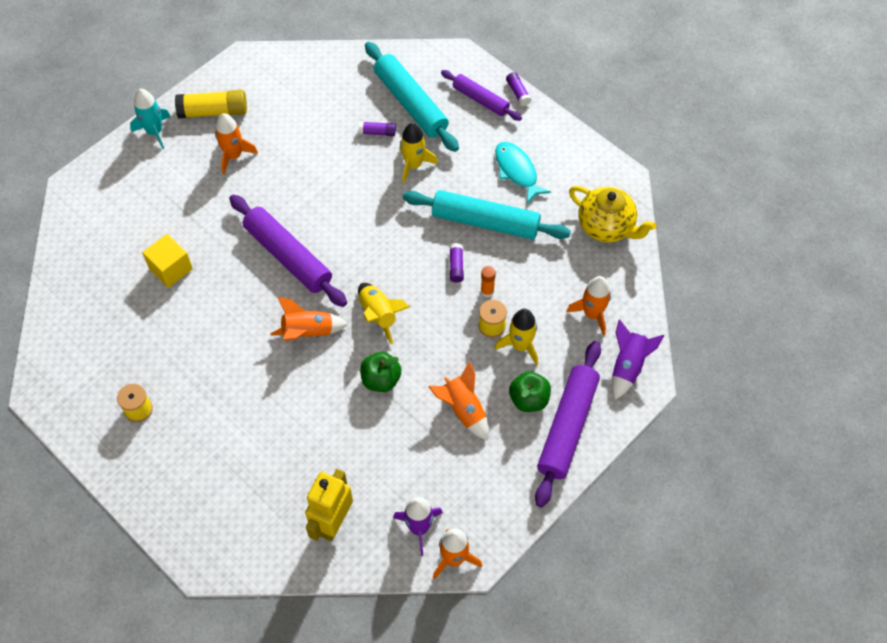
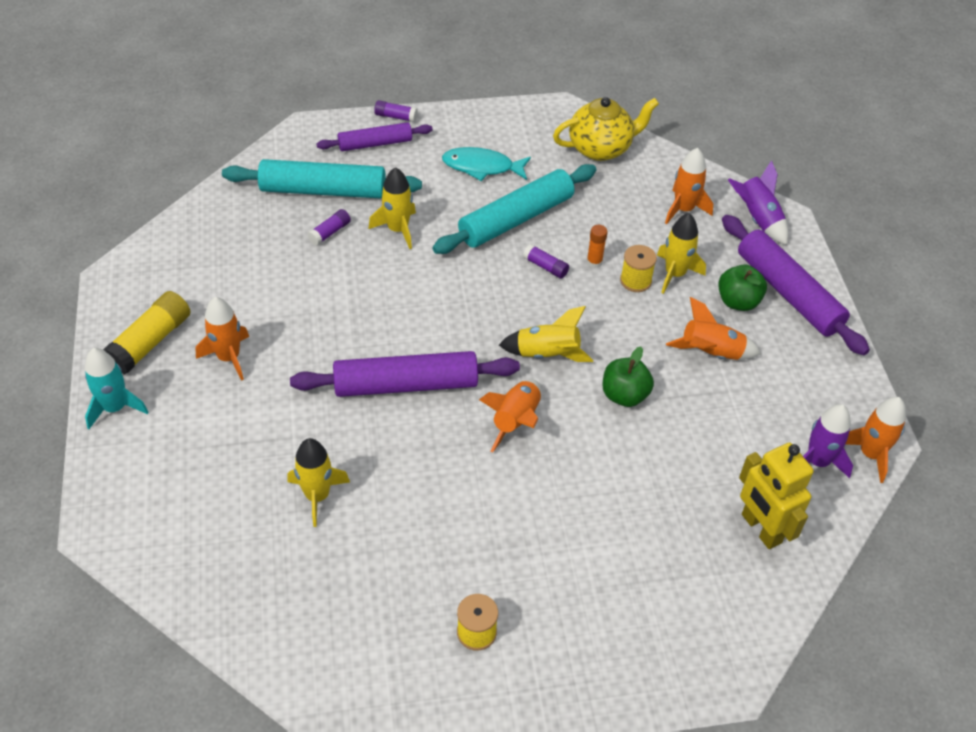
camera: 55 degrees left, 10 degrees down
(171, 269) = (317, 496): yellow cube -> yellow rocket

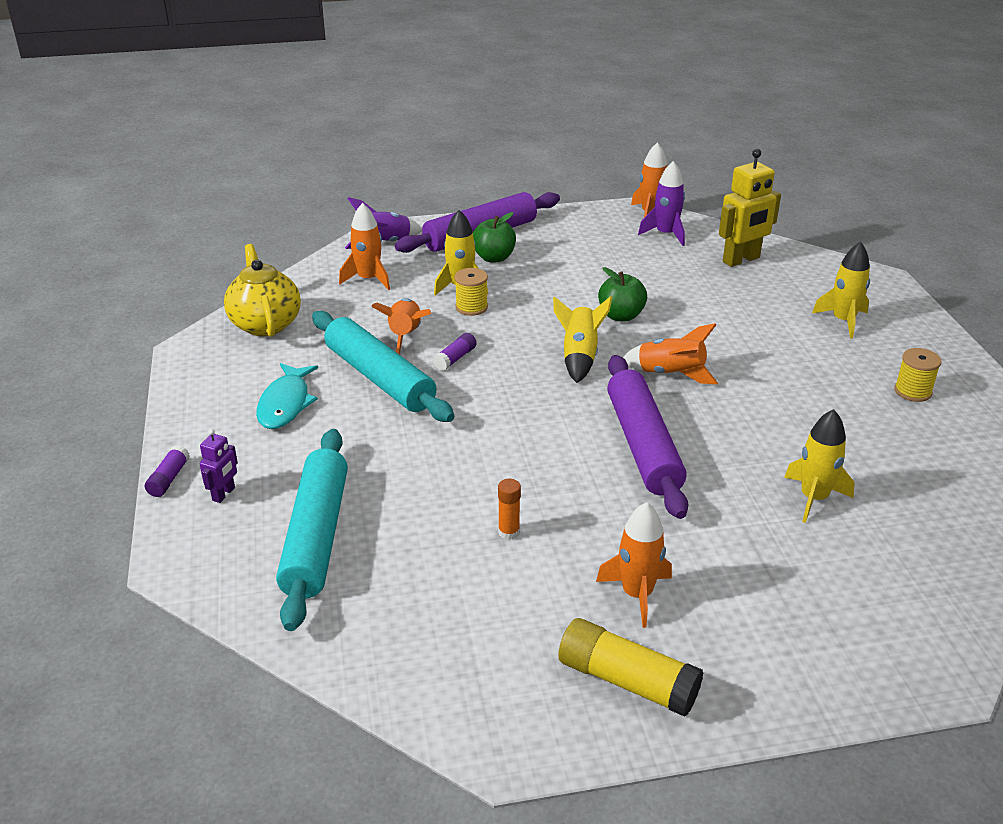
camera: 90 degrees left, 15 degrees down
(115, 407) = (753, 700): turquoise rocket -> none
(330, 232) = (401, 523): purple glue stick -> none
(375, 144) = (224, 494): purple rolling pin -> purple robot
(398, 229) = (396, 464): yellow rocket -> yellow rocket (843, 321)
(594, 262) = (446, 330): orange glue stick -> orange glue stick (509, 532)
(711, 353) = (560, 273): orange rocket -> orange rocket (405, 336)

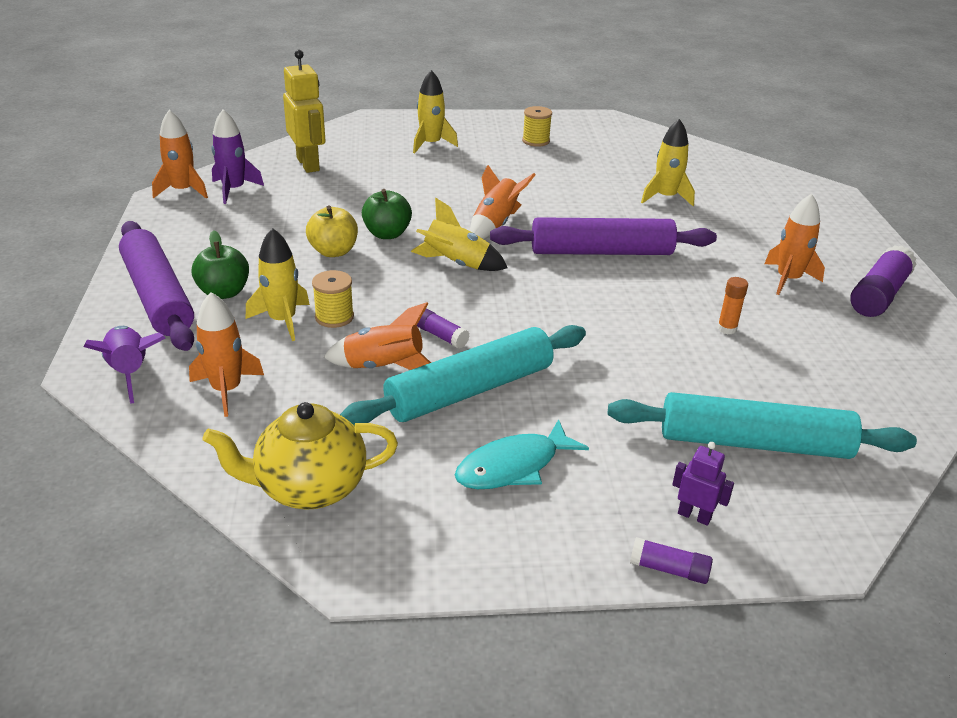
camera: 85 degrees left, 0 degrees up
(285, 404) = (513, 466): turquoise fish -> turquoise fish turned 135 degrees clockwise
(576, 294) = (333, 251): none -> yellow apple
(627, 681) = (878, 295): yellow glue stick -> purple glue stick

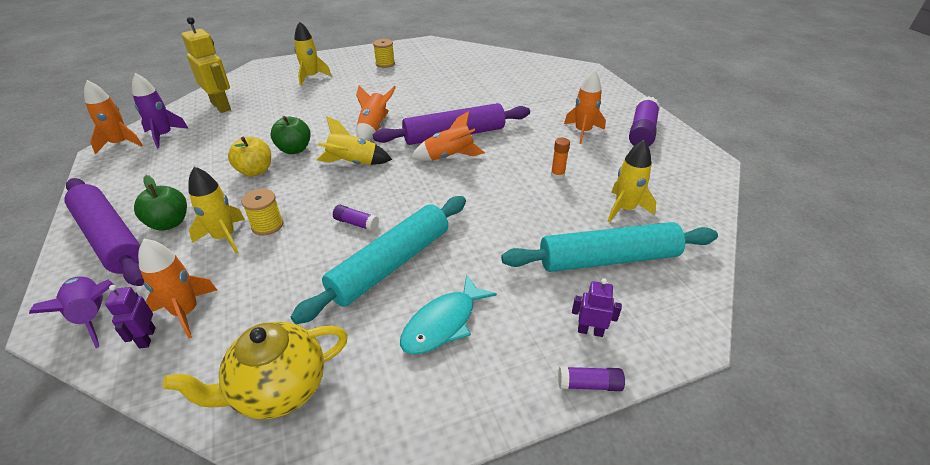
camera: 15 degrees left, 5 degrees up
(182, 406) = (147, 338): none -> purple robot
(383, 367) = (317, 260): orange rocket -> orange rocket (449, 157)
(665, 197) = (484, 89): yellow rocket -> yellow rocket (624, 209)

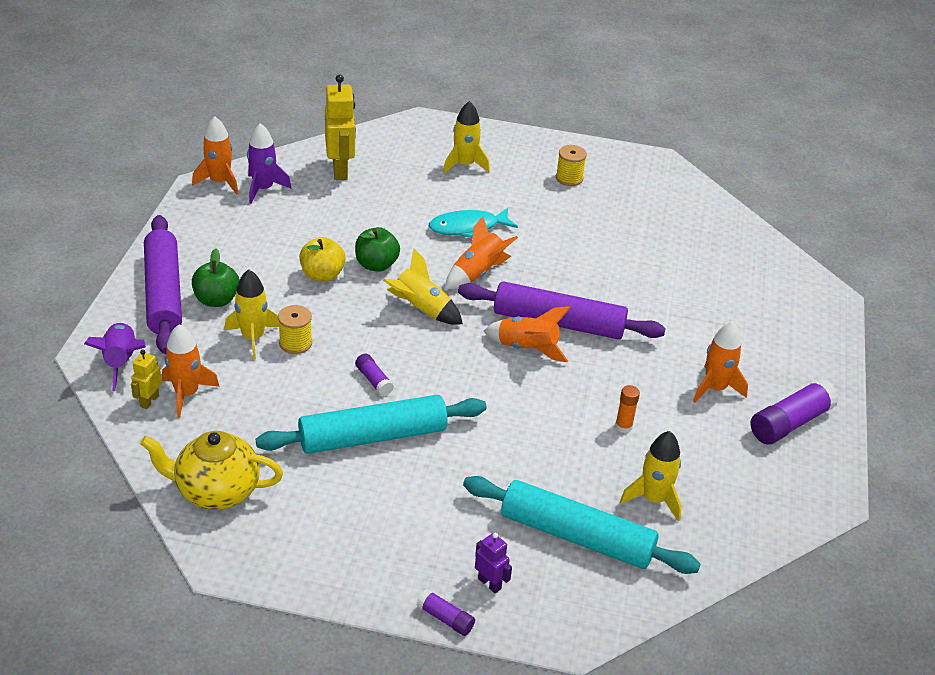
camera: 30 degrees right, 0 degrees up
(147, 338) = (149, 401): purple robot -> yellow robot
(443, 323) = (373, 510): turquoise fish -> turquoise fish (468, 228)

